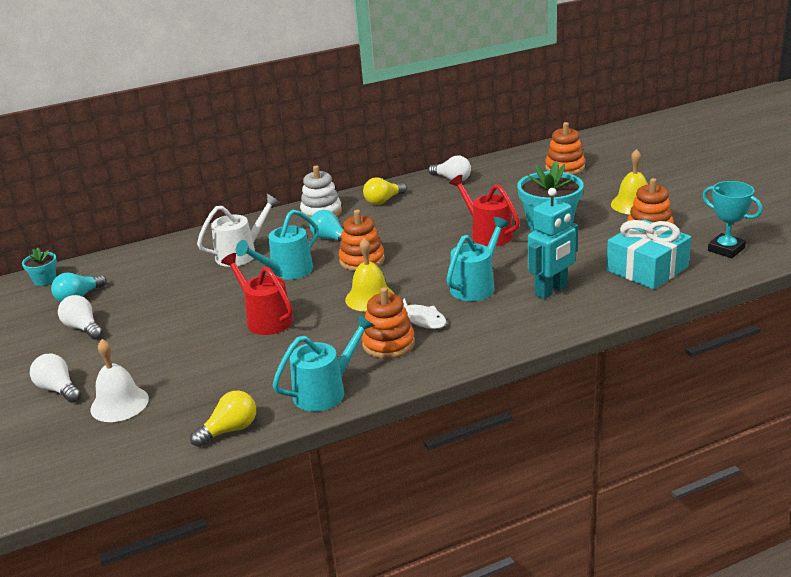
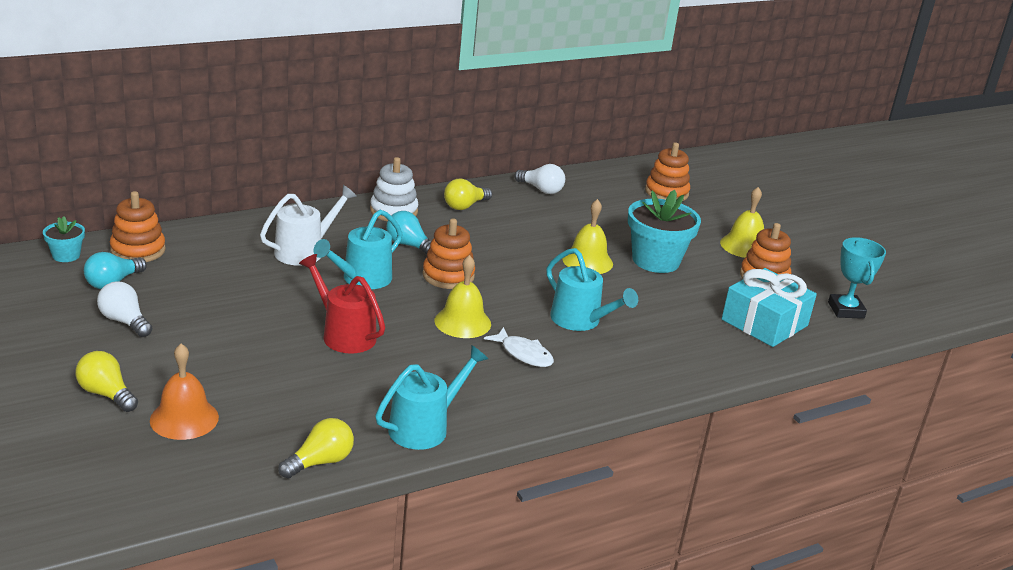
camera: 10 degrees left, 0 degrees up
(58, 389) = (106, 394): white light bulb -> yellow light bulb
(119, 404) = (184, 418): white bell -> orange bell
(388, 344) = (490, 379): orange stacking toy -> orange stacking toy (138, 250)
(476, 285) = (581, 321): turquoise watering can -> turquoise watering can turned 105 degrees clockwise
(487, 234) = (587, 261): red watering can -> yellow bell
(551, 290) = (664, 336): turquoise robot -> none
(726, 249) = (846, 310): turquoise trophy -> turquoise trophy turned 45 degrees clockwise

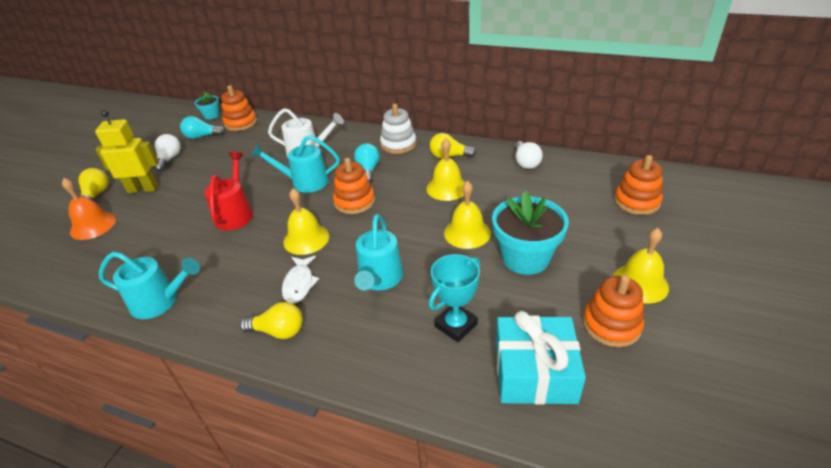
camera: 55 degrees right, 10 degrees up
(164, 362) = (143, 189): none -> yellow robot
(320, 462) = (85, 289): yellow light bulb -> yellow light bulb (278, 331)
(511, 233) = (447, 188): none -> yellow bell
(846, 310) = (656, 414): turquoise trophy -> turquoise trophy (456, 325)

